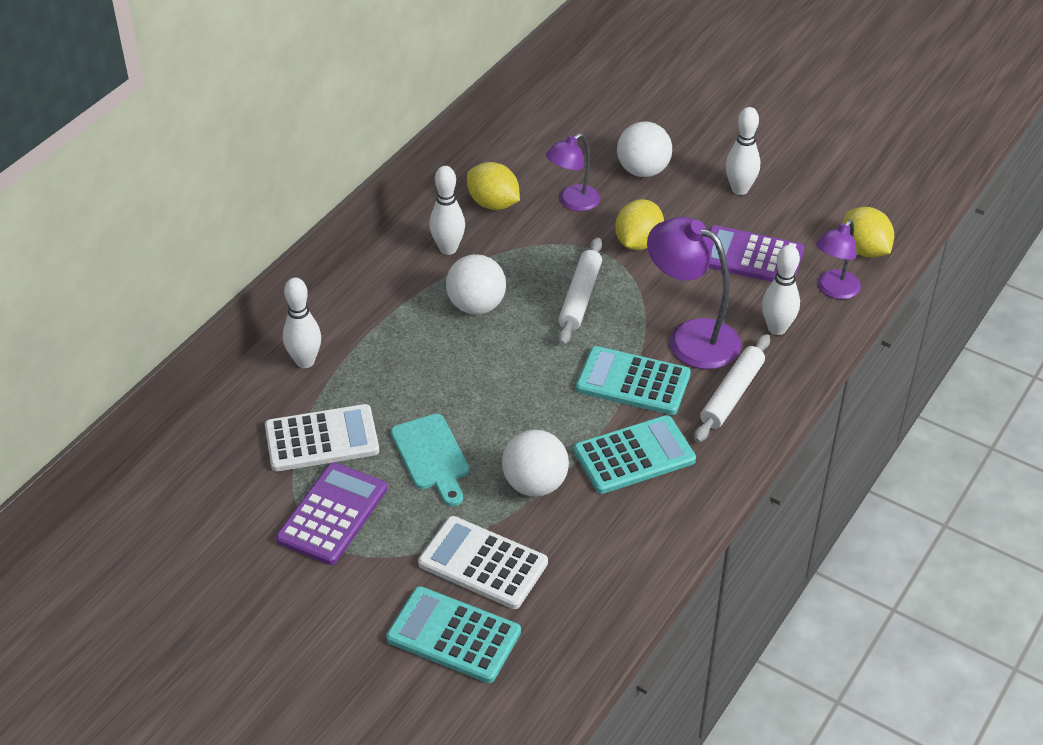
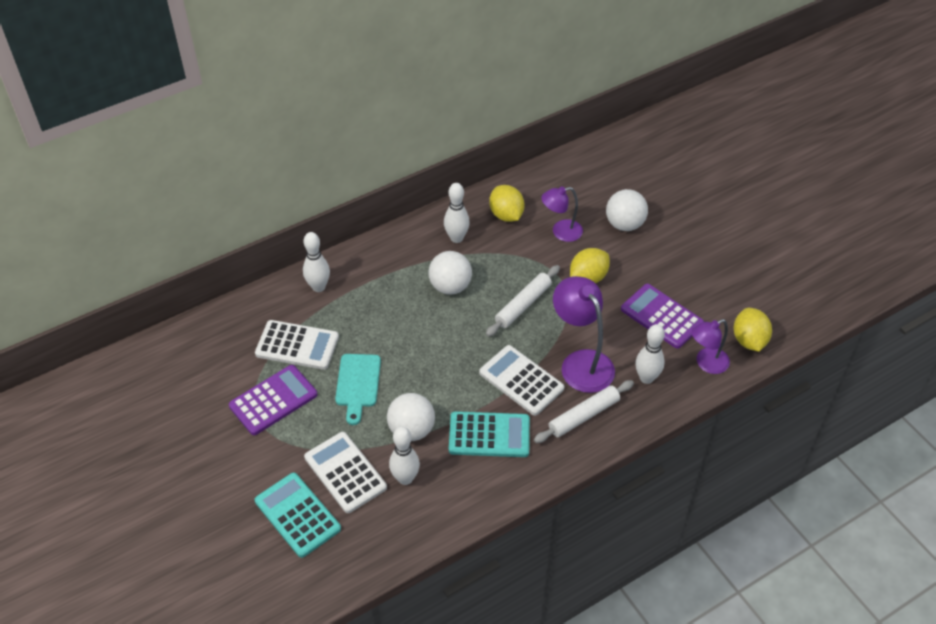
camera: 25 degrees right, 5 degrees up
(633, 382) = (521, 381): turquoise calculator -> white calculator
(740, 189) = (685, 262): white bowling pin -> white bowling pin (405, 478)

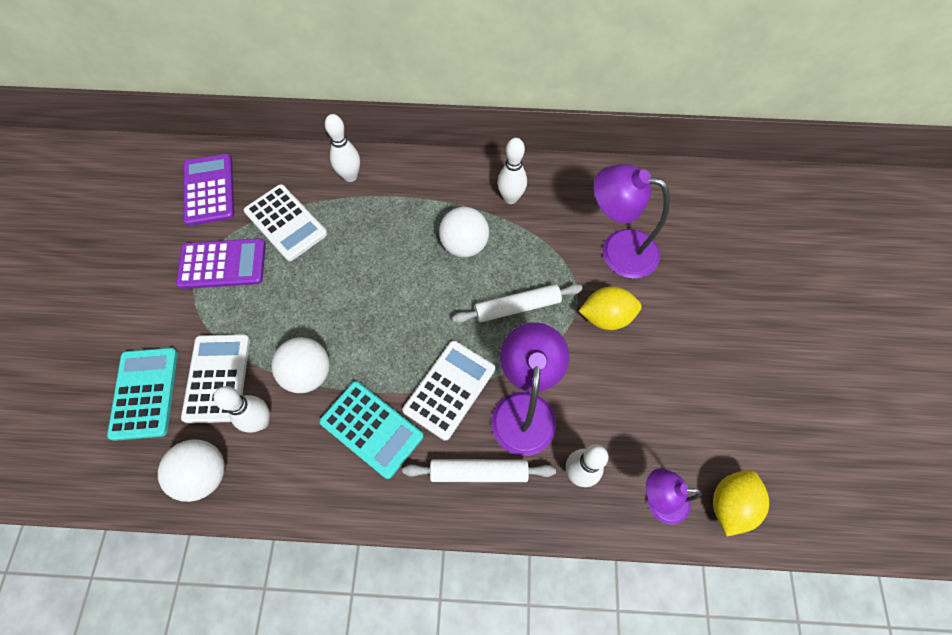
camera: 35 degrees right, 15 degrees up
(358, 384) = (302, 294): turquoise cutting board -> none
(506, 215) = (577, 200): yellow lemon -> none
(521, 381) = (449, 389): white calculator -> white calculator turned 45 degrees clockwise
(561, 232) = (617, 250): purple lamp -> purple lamp, size x1.60
(624, 224) = (692, 279): white ball -> white ball (204, 474)
(661, 316) = (651, 410): purple calculator -> purple calculator (209, 190)

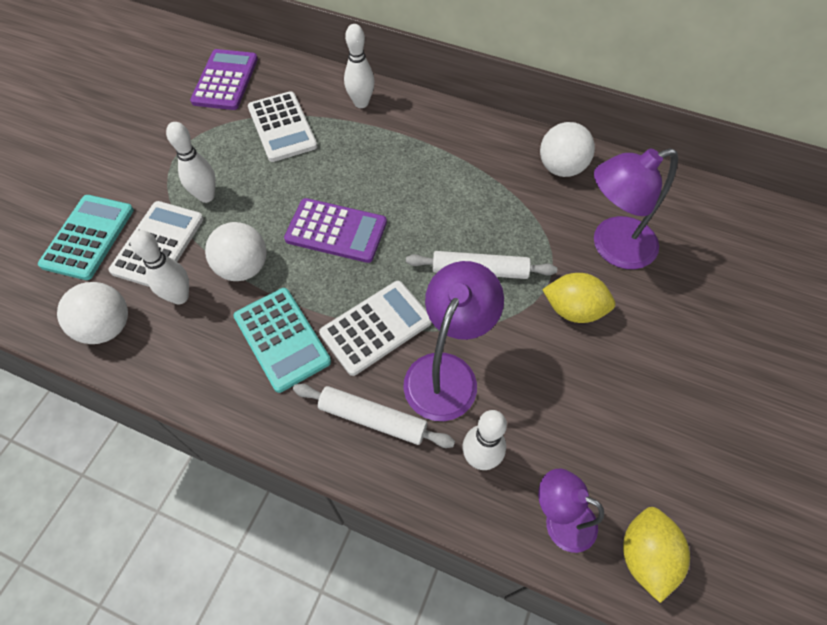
camera: 20 degrees right, 5 degrees down
(222, 264) = (208, 146): purple calculator -> purple calculator (336, 231)
(464, 245) = (448, 196): white ball -> white ball (561, 168)
(510, 198) = (514, 165): white bowling pin -> white bowling pin (206, 196)
(617, 250) = (612, 247): purple lamp -> purple lamp turned 60 degrees counterclockwise
(730, 504) = (645, 555): yellow lemon -> yellow lemon turned 45 degrees counterclockwise

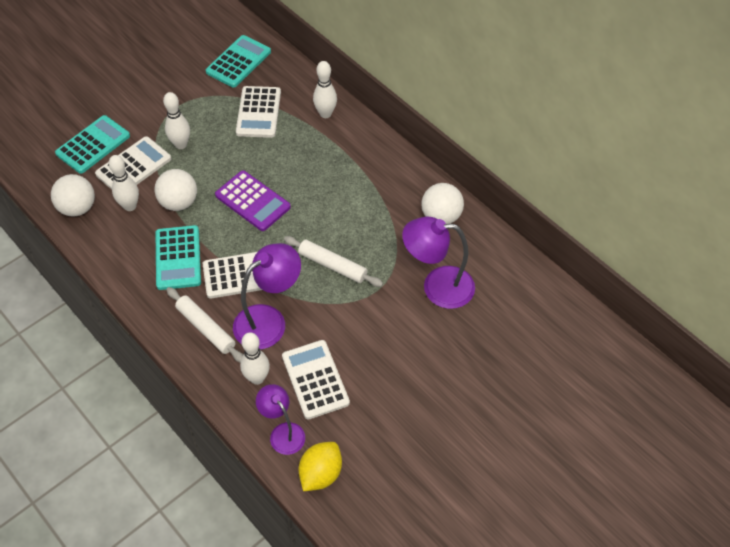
camera: 25 degrees right, 5 degrees down
(225, 80) = (238, 62): purple calculator -> turquoise calculator
(553, 425) = (315, 379): none -> white calculator
(573, 309) = (379, 316): yellow lemon -> none

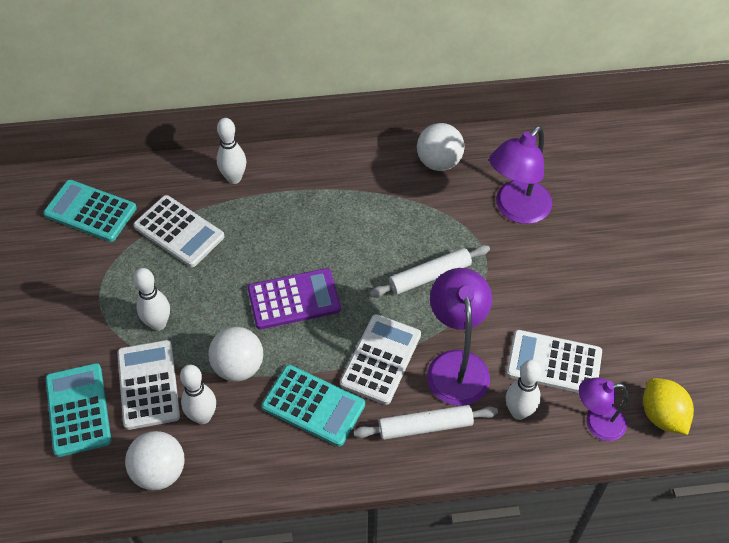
camera: 55 degrees left, 0 degrees up
(238, 62) = (90, 211): turquoise calculator -> turquoise calculator turned 45 degrees counterclockwise

